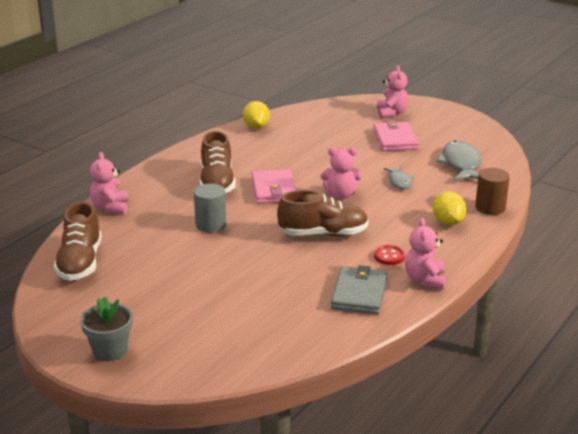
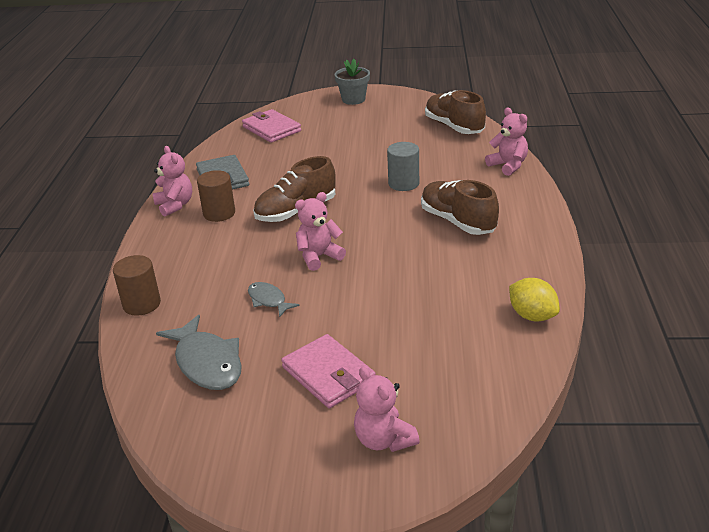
camera: 150 degrees right, 5 degrees up
(274, 190) = (393, 236): pink wallet -> pink wallet (271, 129)
(389, 256) = (219, 213): red button -> brown cylinder
(448, 222) = (182, 268): yellow lemon -> none

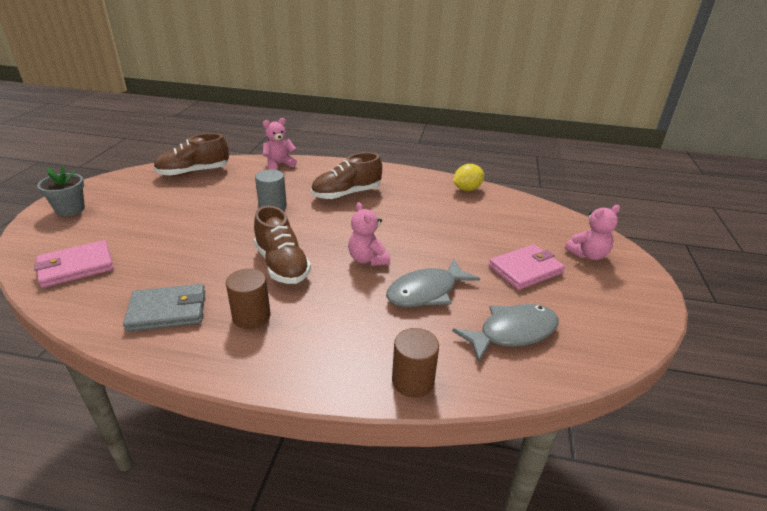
camera: 85 degrees left, 0 degrees up
(175, 205) = (206, 354): pink teddy bear -> none
(268, 300) = (426, 292): grey fish -> grey fish, size x1.79

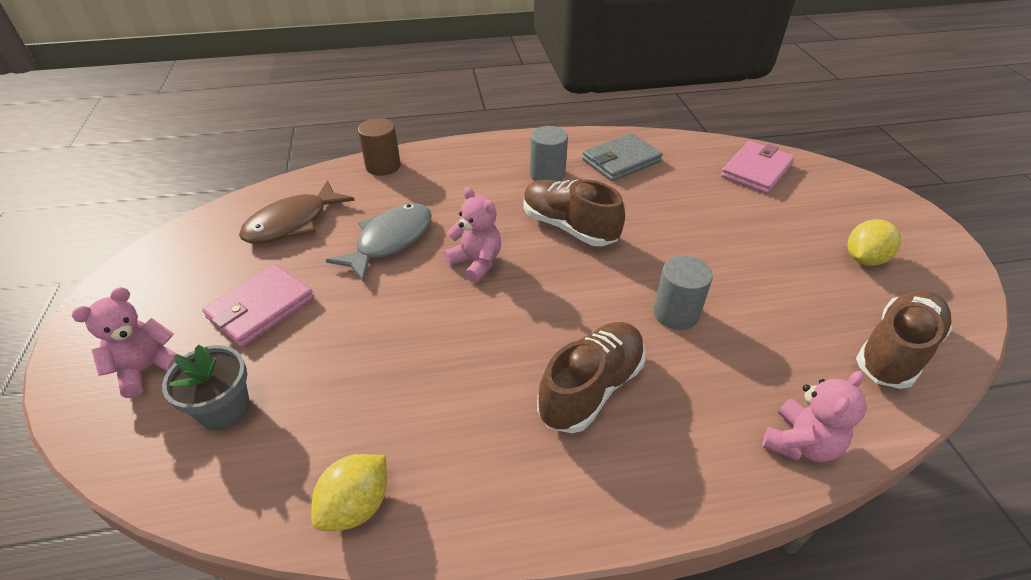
camera: 160 degrees right, 10 degrees up
(70, 209) = (897, 224): grey flower pot -> grey flower pot (225, 409)
(130, 201) = (864, 259): none -> yellow lemon
(251, 316) = (547, 174): brown cylinder -> grey cylinder
(512, 333) = (292, 223): grey fish -> brown fish

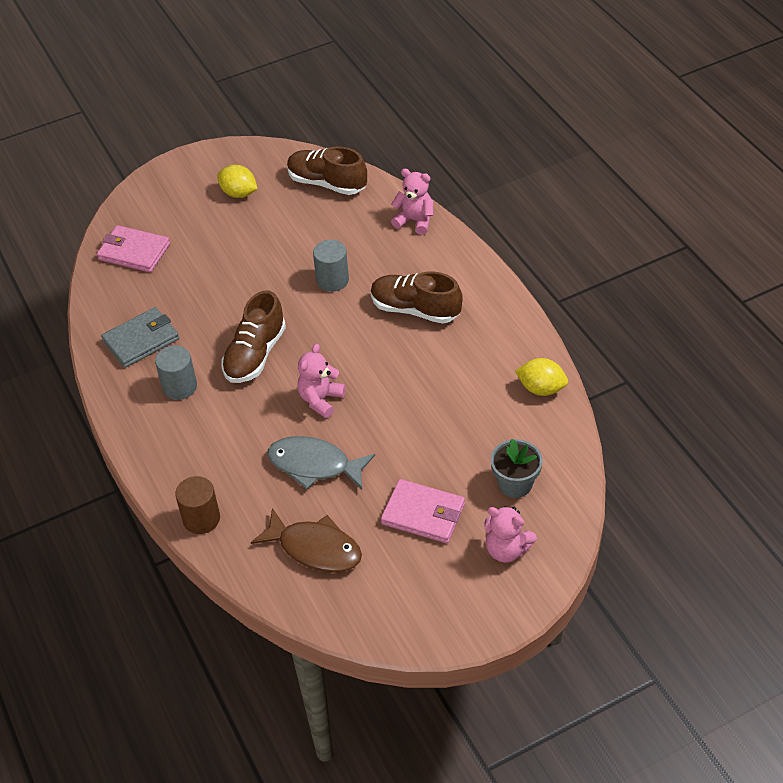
camera: 105 degrees left, 5 degrees up
(621, 161) = (141, 340): grey wallet -> grey wallet turned 75 degrees counterclockwise

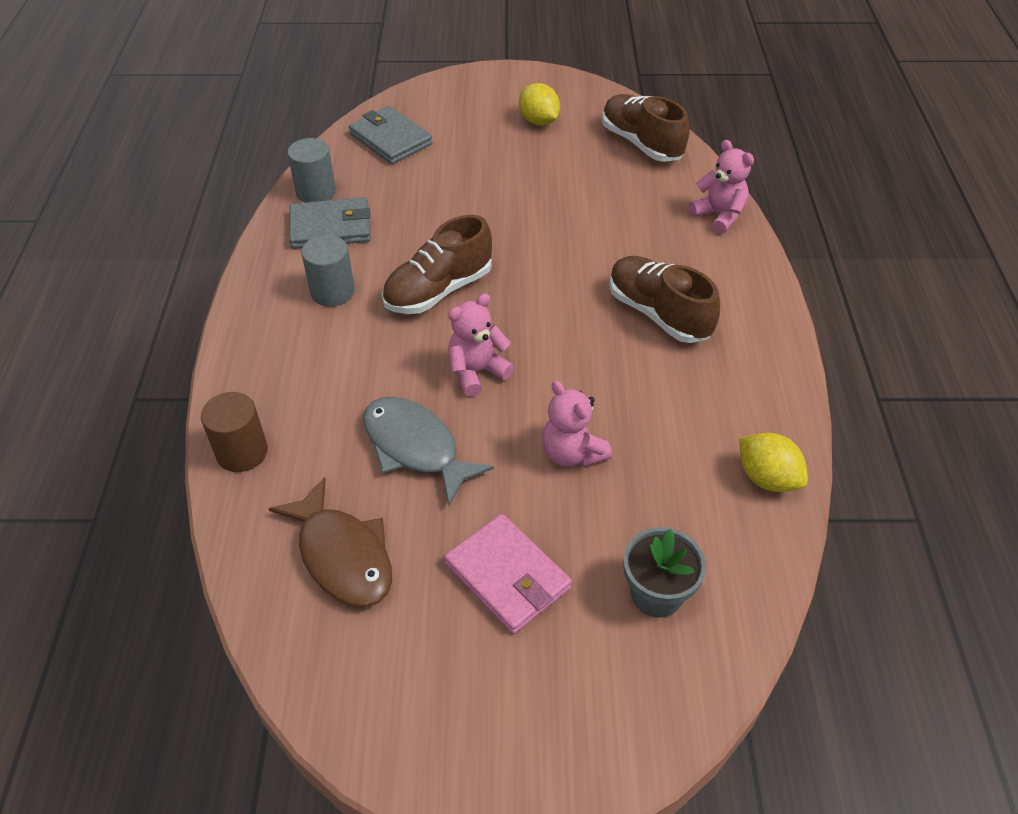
camera: 25 degrees right, 0 degrees up
(134, 252) = (390, 139): pink wallet -> grey wallet
(332, 280) = (581, 244): grey cylinder -> grey cylinder (316, 192)
(506, 549) = (589, 686): pink teddy bear -> pink teddy bear (572, 453)

